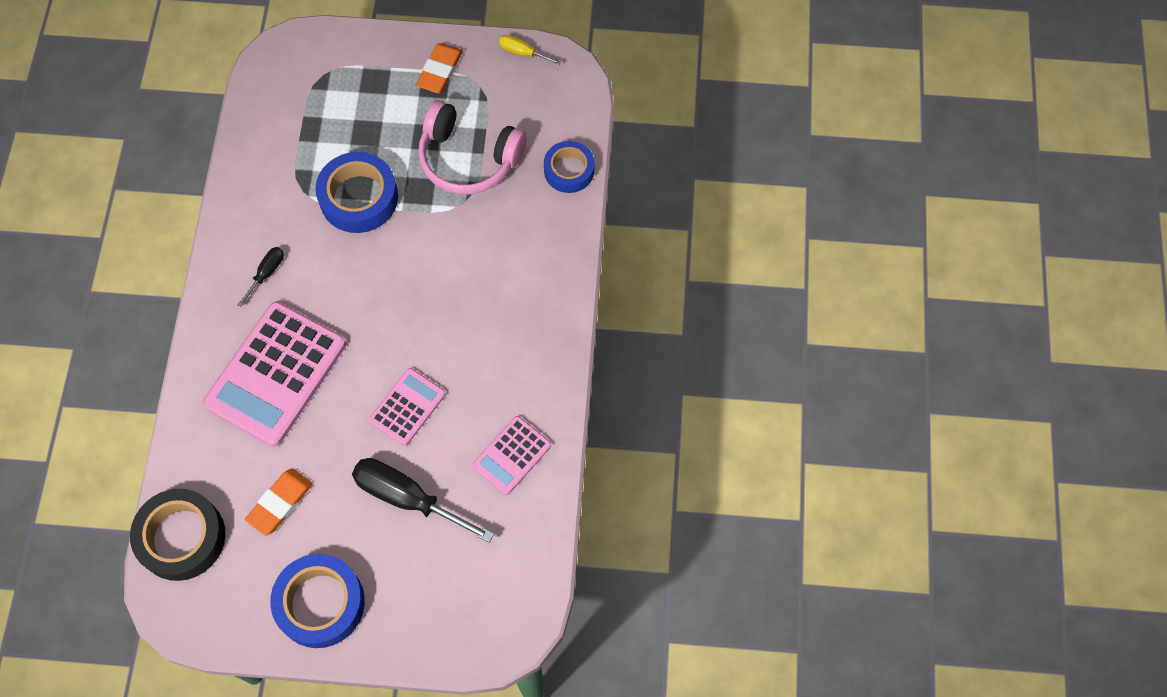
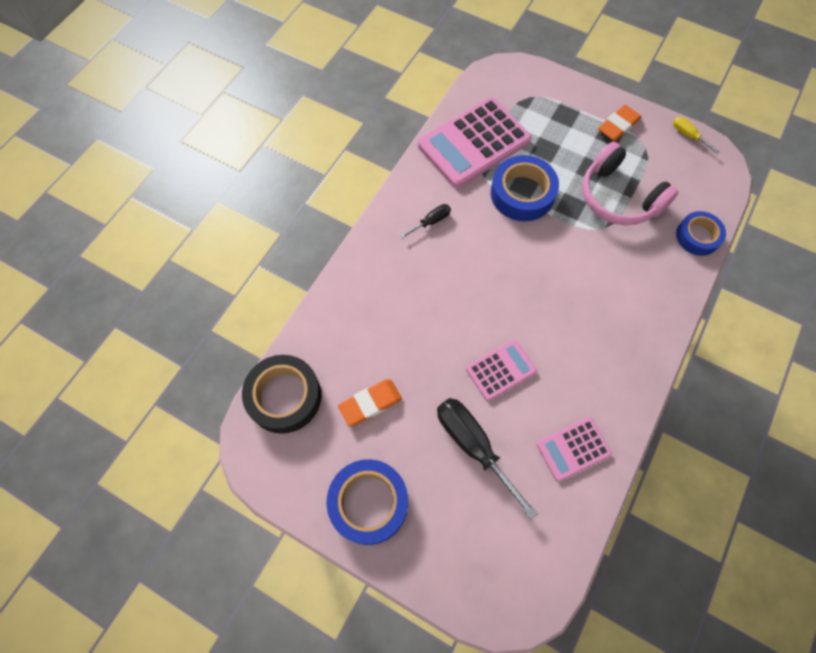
camera: 25 degrees right, 0 degrees up
(276, 374) = (408, 300): pink calculator -> pink calculator (474, 143)

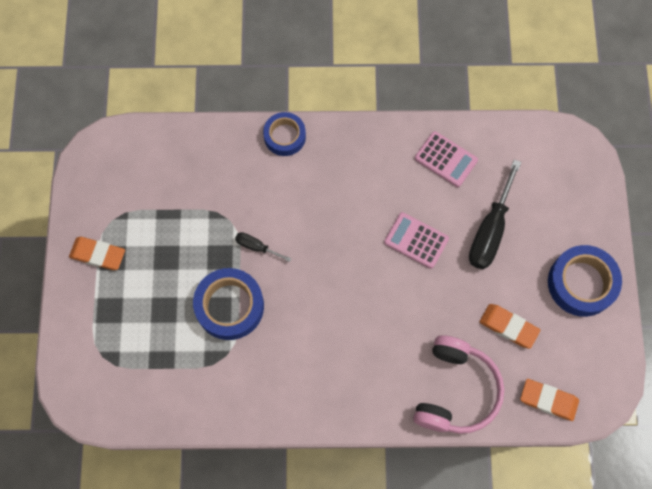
camera: 120 degrees left, 5 degrees up
(284, 396) = (548, 400): black tape -> orange eraser
(431, 221) = (308, 373): black screwdriver -> black screwdriver (256, 247)
(474, 143) = (193, 382): pink calculator -> none
(618, 197) = (186, 220): pink headphones -> pink headphones (455, 390)
(688, 135) = (78, 187): yellow screwdriver -> none
(697, 236) = (194, 140): blue tape -> blue tape (284, 136)

